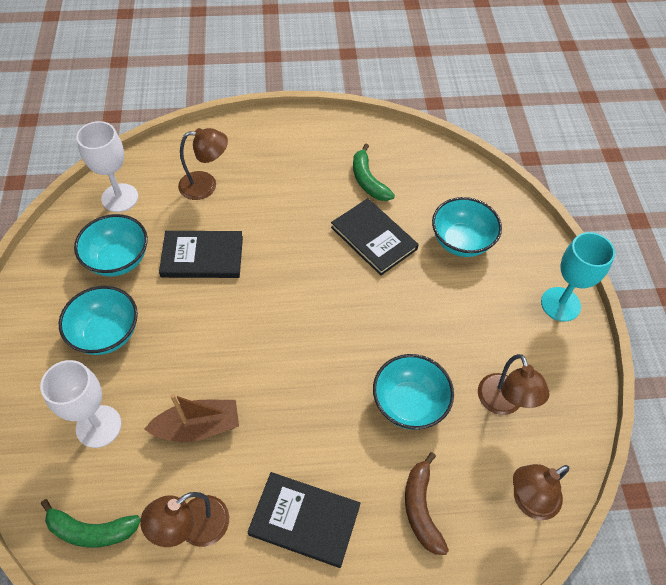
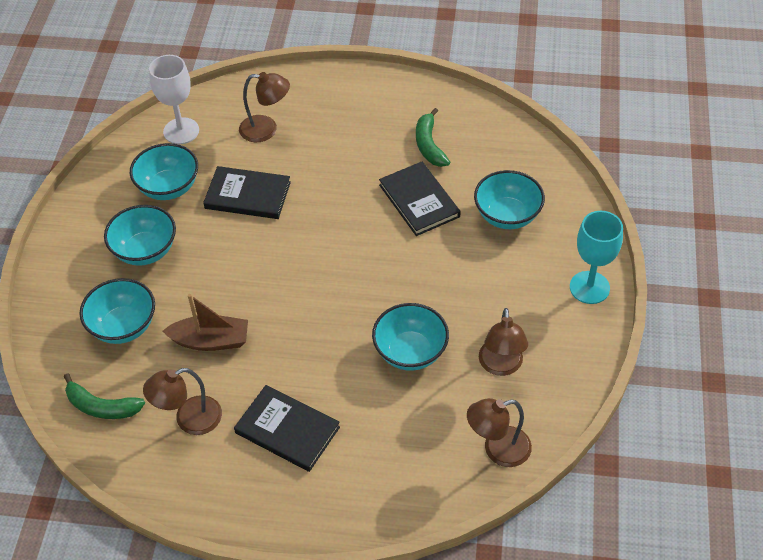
camera: 15 degrees right, 5 degrees down
(99, 426) = (123, 326): white goblet -> turquoise bowl
(421, 508) = (395, 439): brown banana -> none

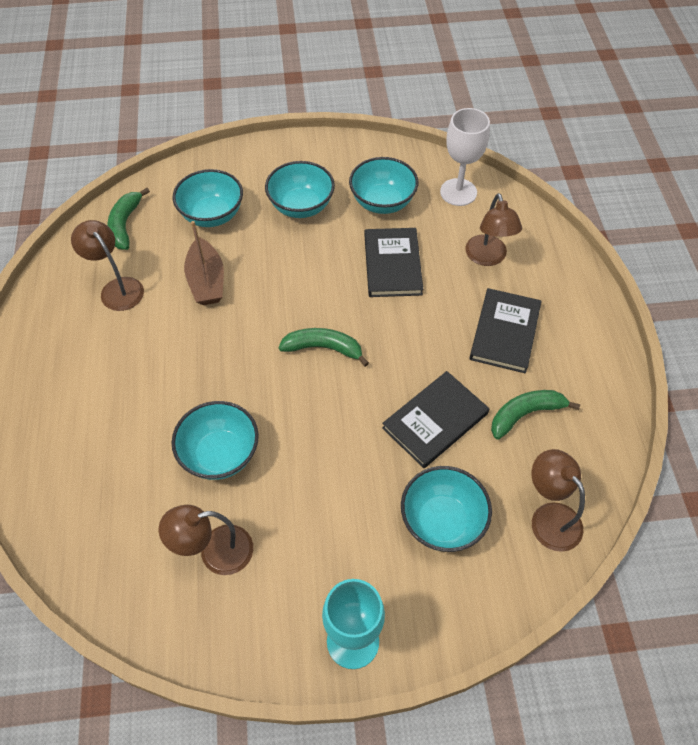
camera: 75 degrees right, 5 degrees up
(287, 430) = (112, 366): black book -> black book (505, 332)
(323, 261) = (323, 348): none -> green banana
(497, 449) = (102, 568): brown lamp -> brown lamp (549, 517)

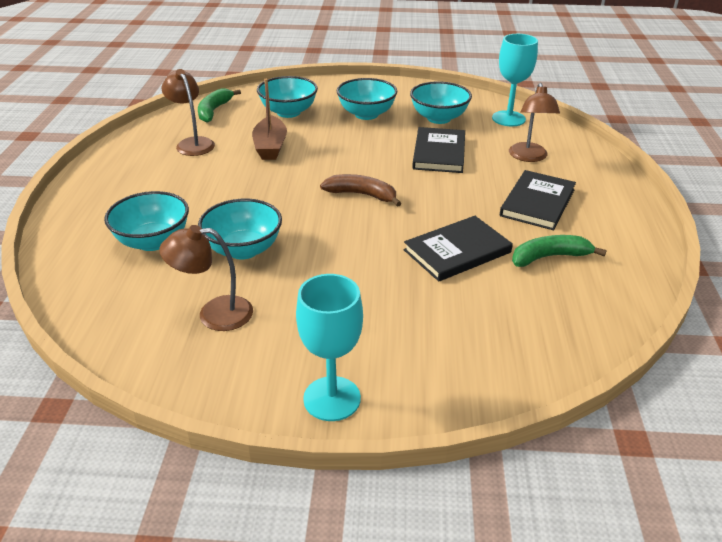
camera: 10 degrees right, 20 degrees down
(323, 348) = (362, 195): green banana -> brown banana
(442, 521) = (449, 321): turquoise bowl -> turquoise bowl (153, 241)
(458, 192) = (508, 118): white goblet -> turquoise goblet
(549, 517) = (564, 332): brown lamp -> none

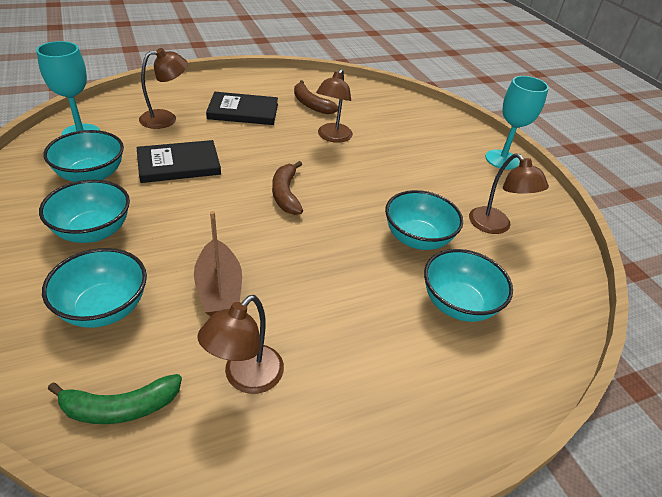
camera: 120 degrees left, 5 degrees up
(270, 147) = (219, 289): brown boat -> brown boat turned 105 degrees clockwise
(457, 251) = (332, 137): black book -> brown lamp
(549, 257) = (311, 104): green banana -> brown banana

